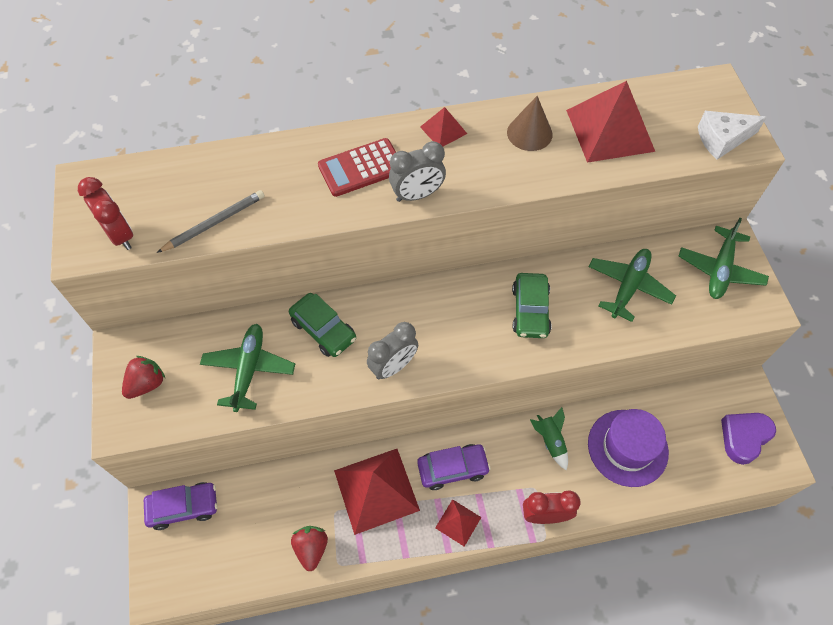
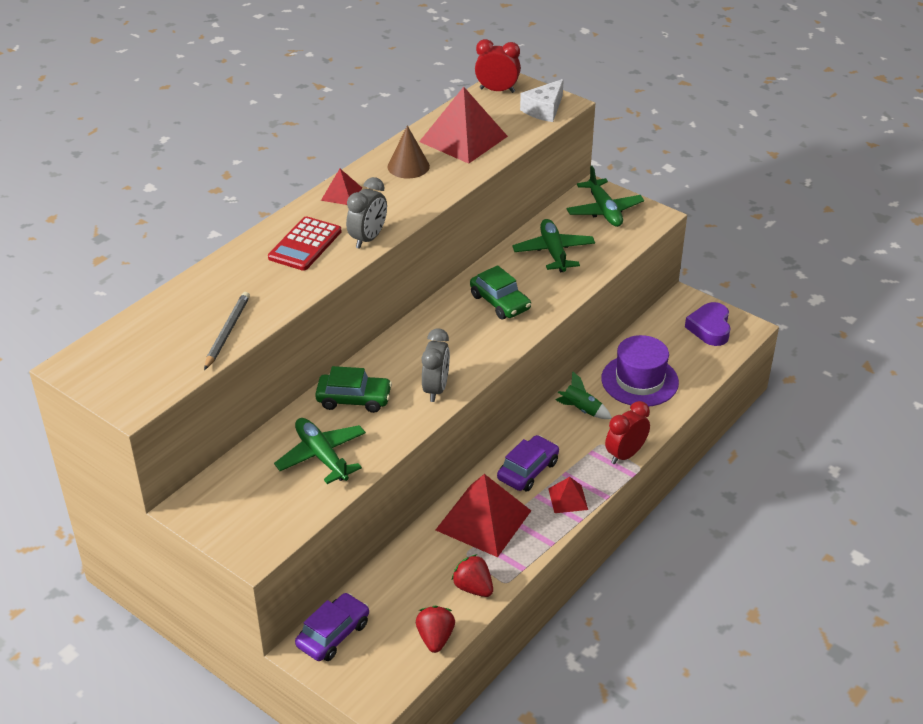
camera: 40 degrees left, 20 degrees down
(120, 235) = (155, 379): red clock -> red clock (497, 90)
(147, 384) = (243, 515): red strawberry -> red strawberry (435, 638)

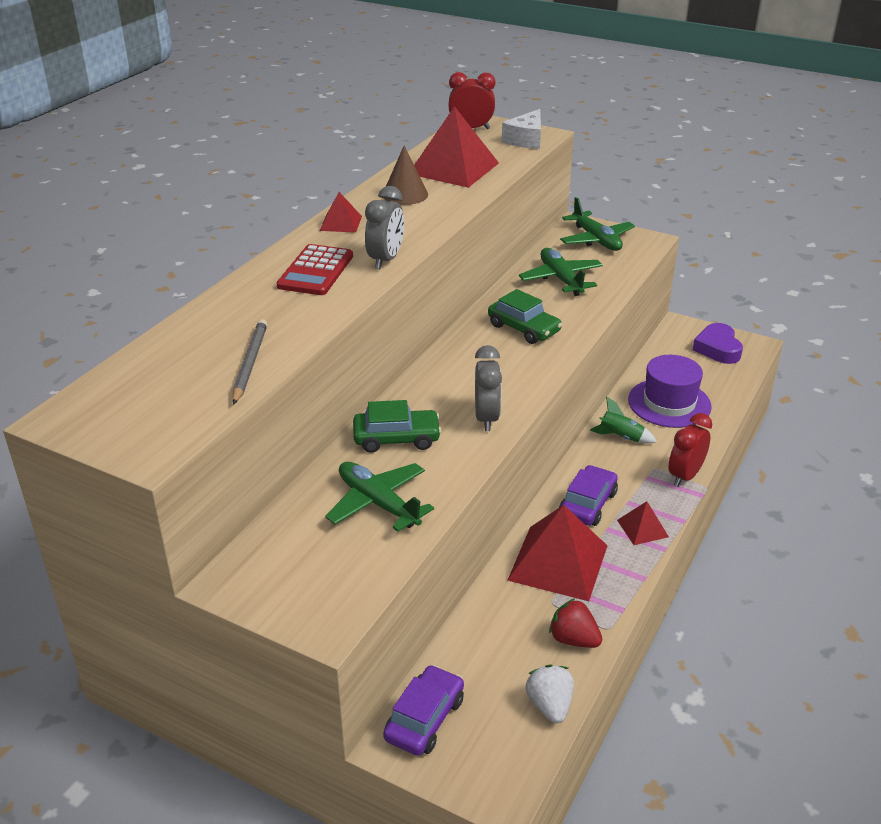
camera: 10 degrees left, 5 degrees down
(435, 638) = (549, 705): red strawberry -> white strawberry

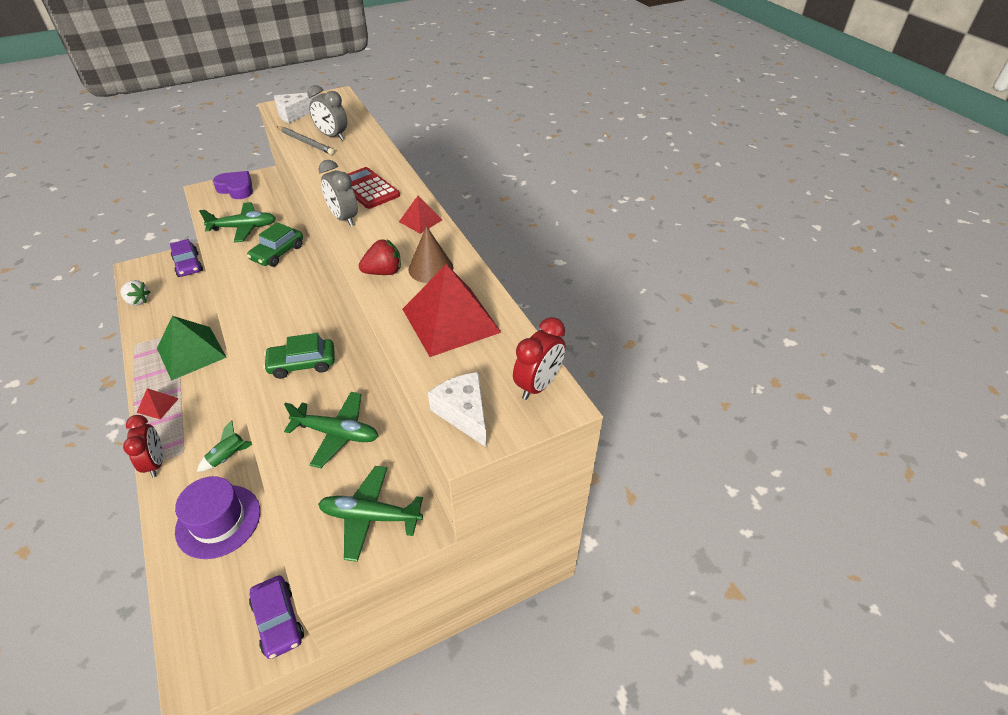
camera: 125 degrees right, 10 degrees up
(167, 421) = (295, 114): none -> white cheese
(486, 418) = (244, 293): grey clock -> grey clock (332, 136)
(558, 562) = (191, 352): red pyramid -> green pyramid
(573, 639) = (149, 328): red strawberry -> red strawberry (383, 272)
(587, 504) = (205, 394): purple car -> purple car (278, 620)
(718, 348) = (225, 638): purple heart -> purple heart (236, 189)

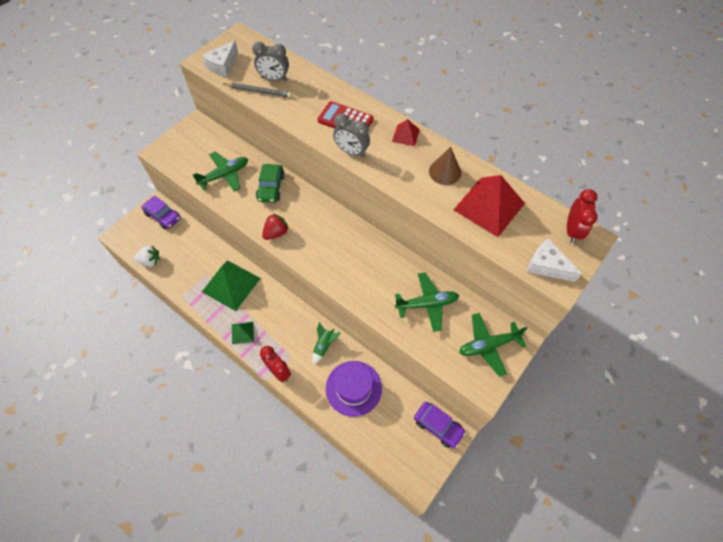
camera: 25 degrees left, 15 degrees up
(157, 405) = (242, 332): red pyramid -> green pyramid
(236, 189) = (185, 142): purple heart -> none
(302, 364) = (364, 266): green car -> none
(383, 272) = (417, 186): red strawberry -> red strawberry (276, 233)

